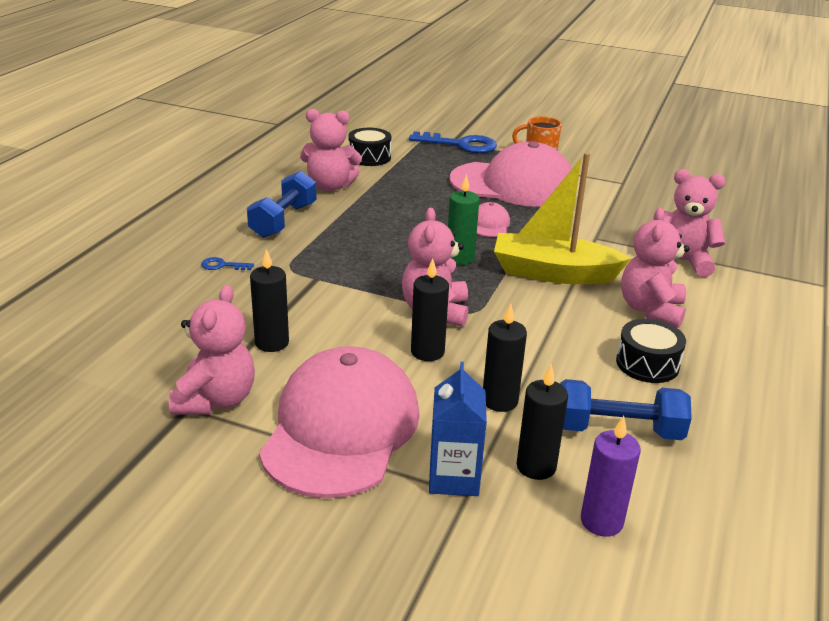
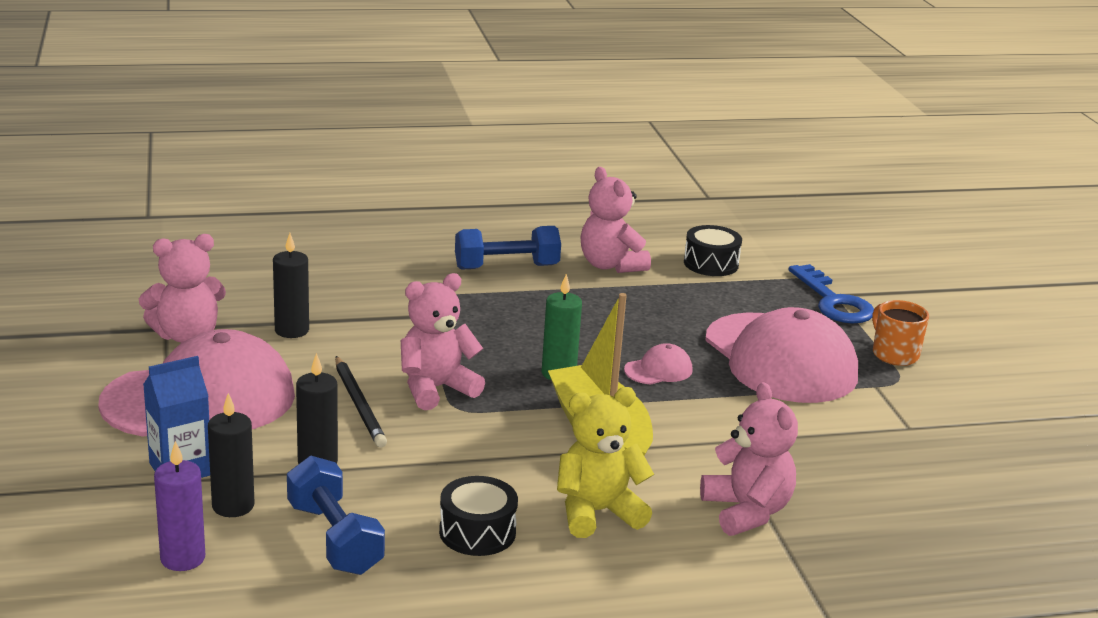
camera: 55 degrees right, 5 degrees down
(222, 265) = (388, 269): blue key -> none
(427, 352) = (359, 404): black candle -> black pencil
(651, 310) = (597, 512): pink teddy bear -> yellow teddy bear

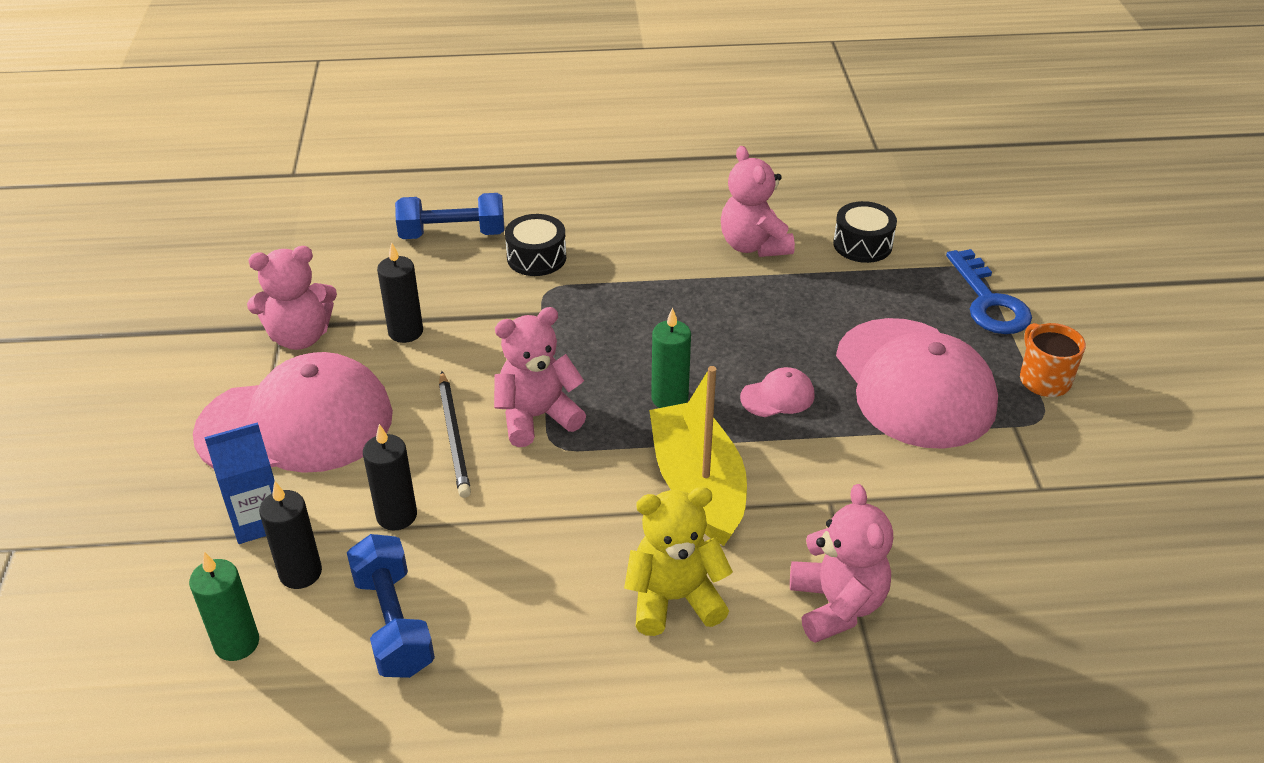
camera: 10 degrees right, 15 degrees up
(183, 558) = (237, 643): purple candle -> green candle
(477, 532) = (542, 621): black drum -> black drum (536, 257)
(506, 267) = (642, 247): blue dumbbell -> blue dumbbell (452, 234)

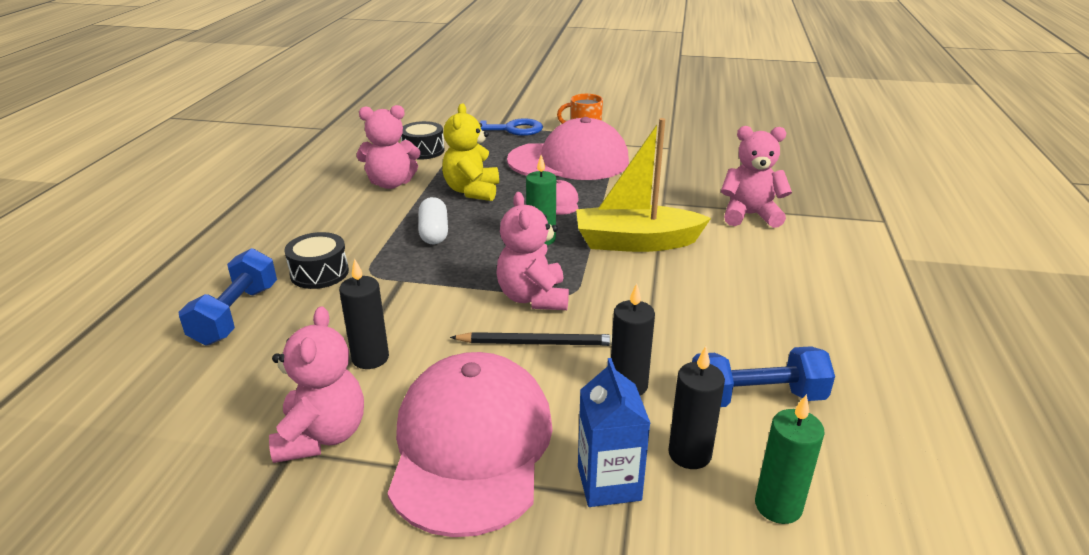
camera: 75 degrees left, 10 degrees down
(649, 310) = (434, 232): none -> white capsule
(674, 599) = (740, 266): yellow teddy bear -> yellow teddy bear (472, 191)

